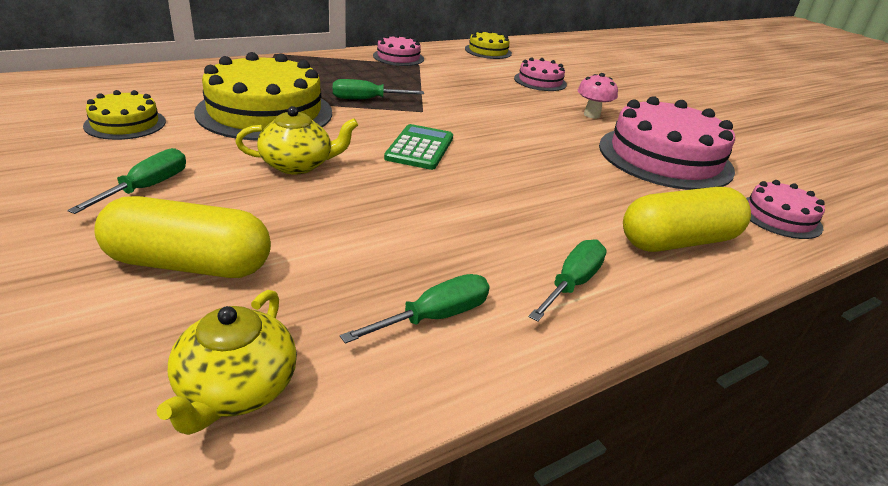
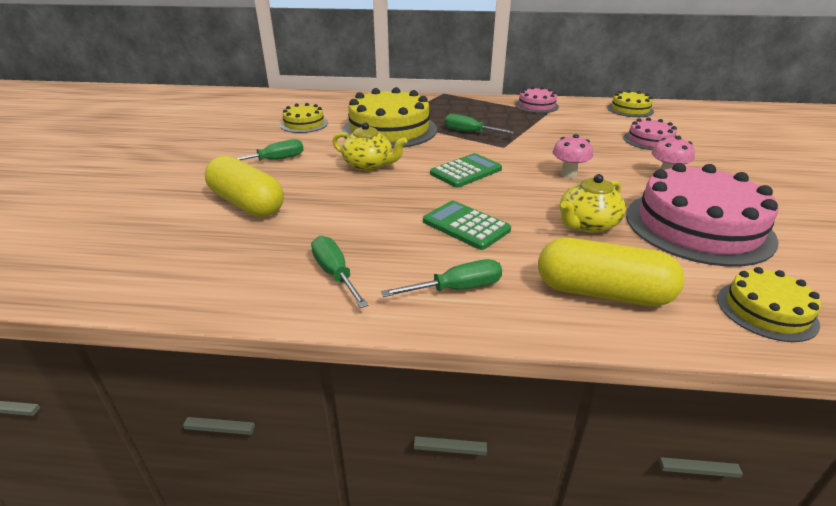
camera: 40 degrees right, 0 degrees up
(236, 389) = (195, 269): yellow teapot -> yellow teapot (587, 224)
(434, 317) = (335, 274): green screwdriver -> green screwdriver turned 120 degrees counterclockwise
(495, 211) = (466, 226): none -> green calculator
(517, 130) = (568, 174): none -> pink mushroom
(780, 217) = (766, 310): pink cake -> yellow cake

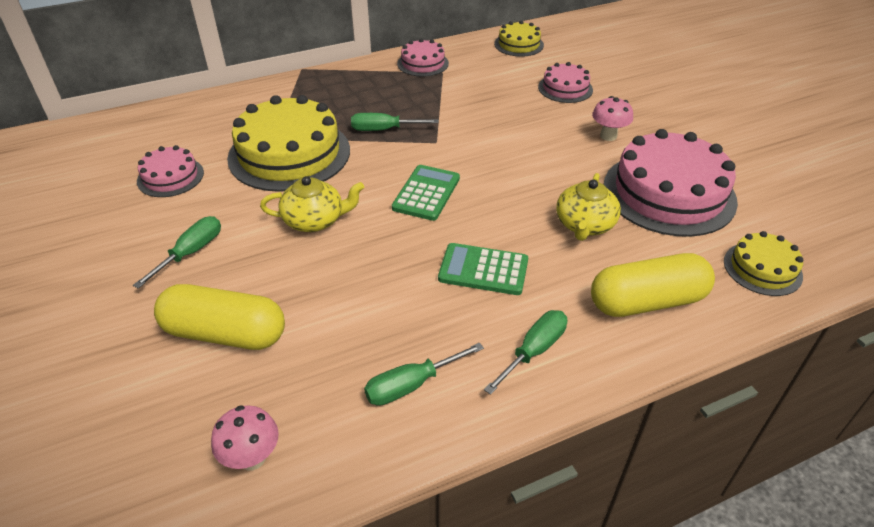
camera: 30 degrees left, 10 degrees up
(304, 124) = (170, 177): yellow cake -> pink cake
(335, 274) = (411, 385): green screwdriver -> green screwdriver turned 60 degrees counterclockwise
(568, 174) = (525, 163): pink mushroom -> pink mushroom (252, 458)

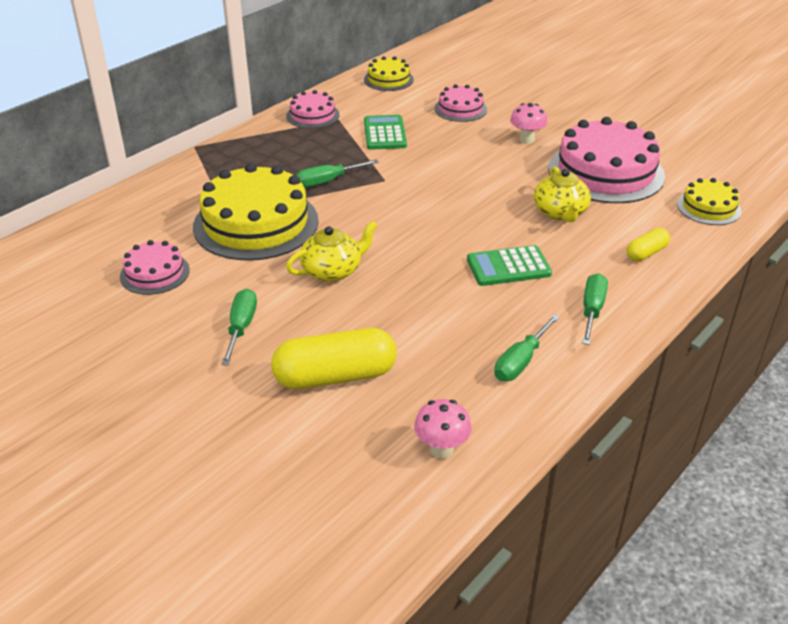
camera: 25 degrees left, 5 degrees down
(426, 193) = (412, 223): green calculator -> green calculator (385, 133)
(647, 301) = (646, 253): yellow capsule -> yellow capsule, size x0.51

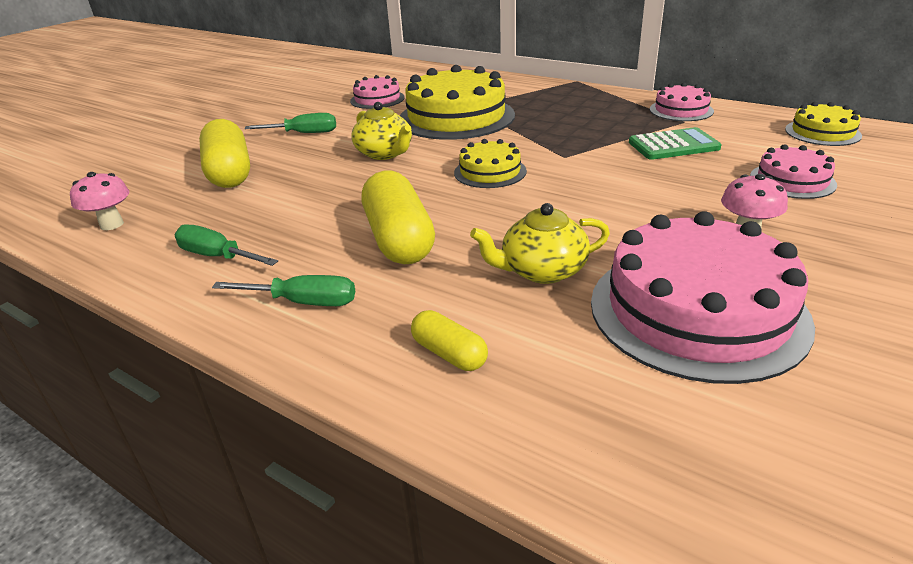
camera: 85 degrees right, 5 degrees down
(327, 181) = (545, 133): green screwdriver -> none
(508, 267) = (399, 239): green calculator -> yellow capsule
(708, 207) = (638, 446): yellow cake -> yellow cake (490, 172)

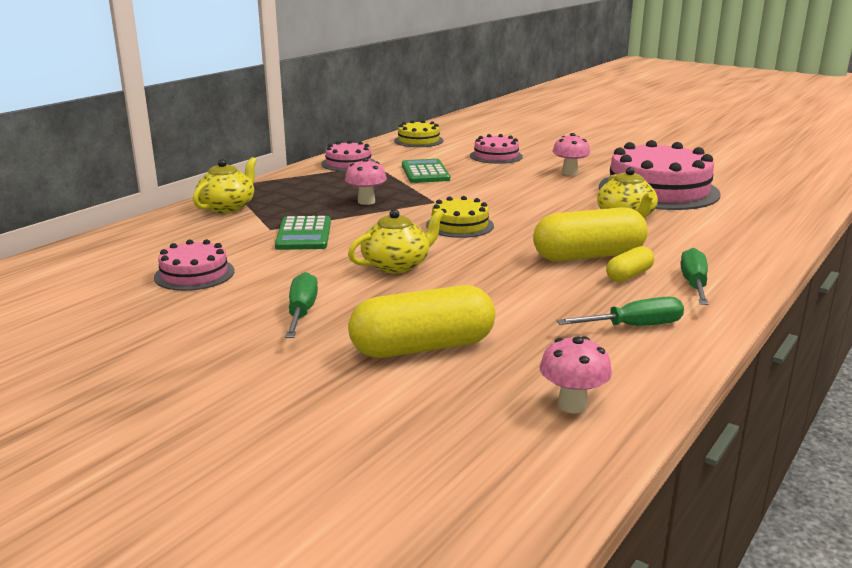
camera: 90 degrees left, 10 degrees down
(217, 256) = (634, 326): green screwdriver -> green screwdriver turned 135 degrees counterclockwise
(449, 354) = (729, 242): yellow capsule -> yellow capsule (629, 275)
(456, 117) = (304, 234): yellow cake -> green calculator
(518, 88) = (228, 207): none -> yellow teapot
(551, 129) = (366, 202): none -> pink mushroom

